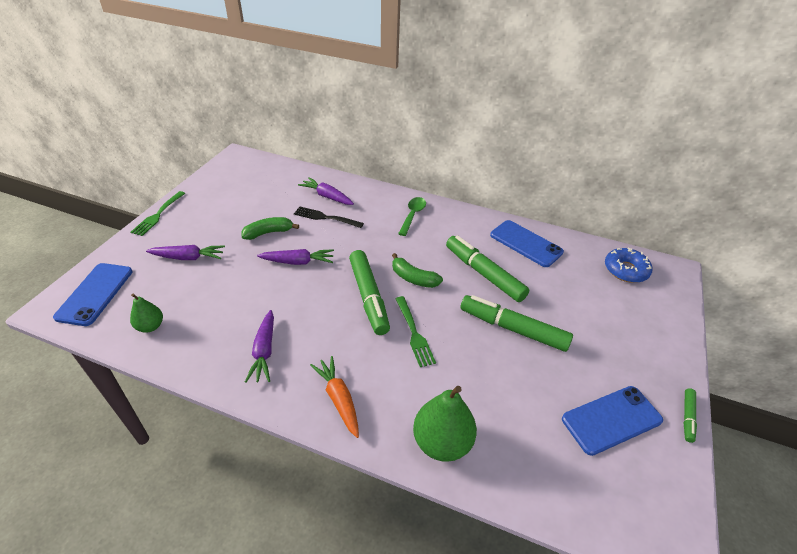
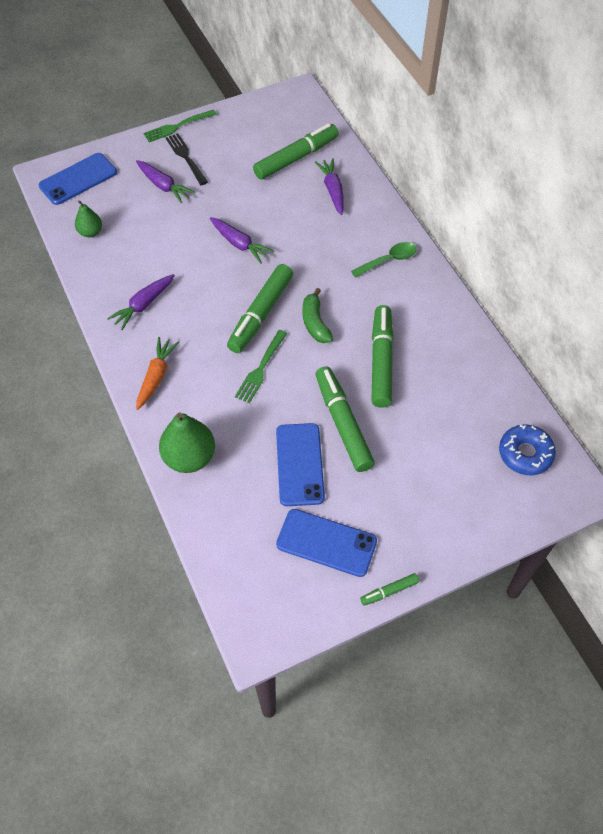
camera: 45 degrees right, 15 degrees up
(268, 233) = (244, 199): green banana -> none
(279, 191) = (296, 158): none -> green marker
(326, 217) = (307, 213): black fork -> black fork (186, 158)
(526, 243) = (461, 360): blue phone -> blue phone (300, 464)

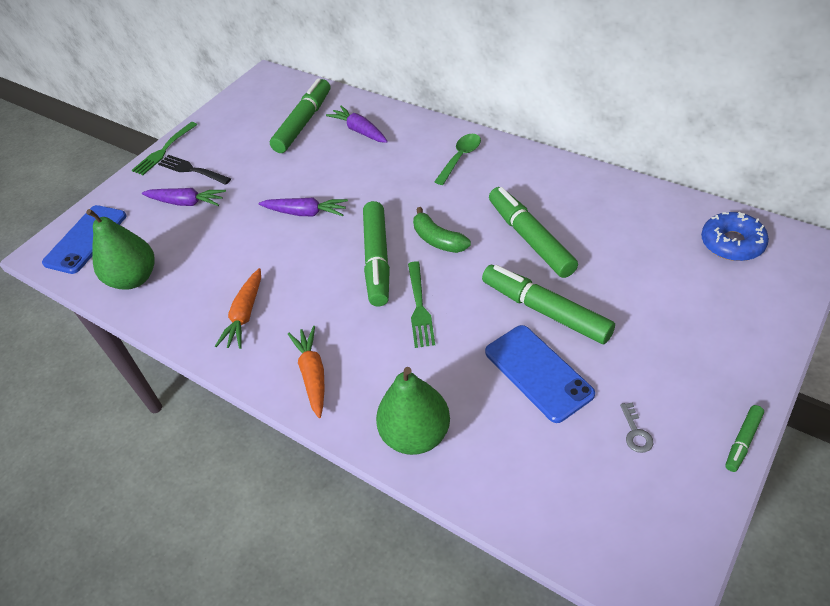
camera: 25 degrees left, 10 degrees down
(90, 232) = (134, 278): green pear -> green pear, size x1.76
(143, 305) = (245, 315): purple carrot -> orange carrot
(326, 542) = (635, 432): blue phone -> grey key

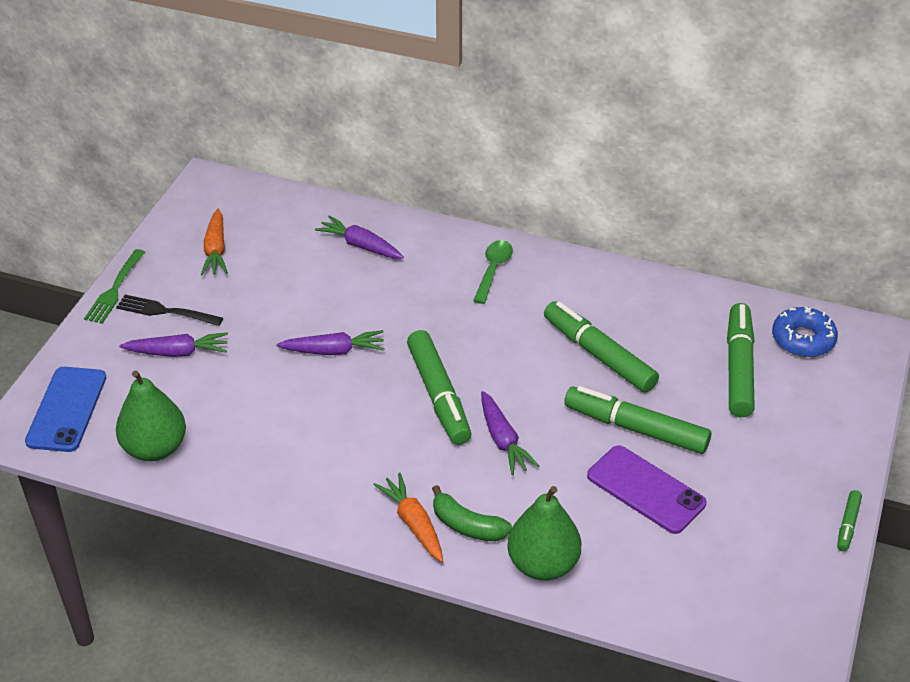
camera: 20 degrees left, 5 degrees down
(245, 315) = (310, 472): orange carrot -> orange carrot (216, 250)
(304, 123) = (285, 240): green marker -> green marker (739, 367)
(419, 306) = (503, 440): green fork -> purple carrot
(438, 240) = (499, 366): green banana -> green banana (467, 526)
(538, 372) = (646, 489): blue phone -> purple phone
(635, 432) = (752, 531): grey key -> none

